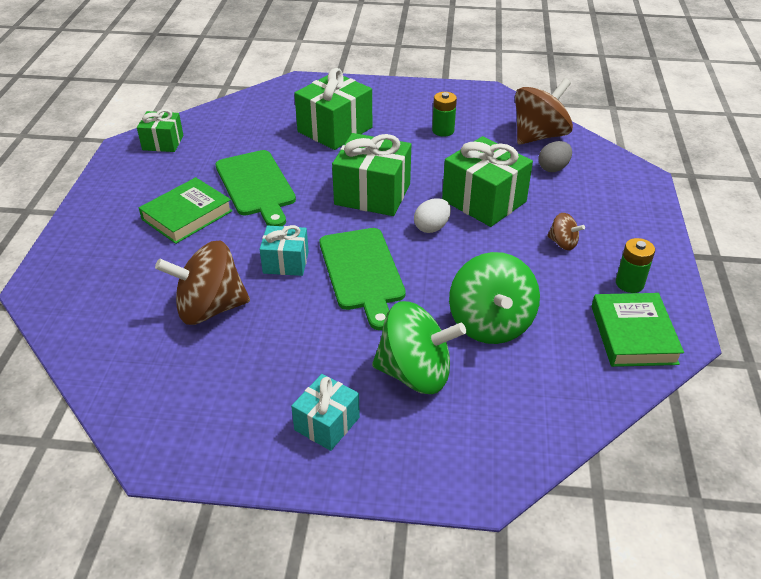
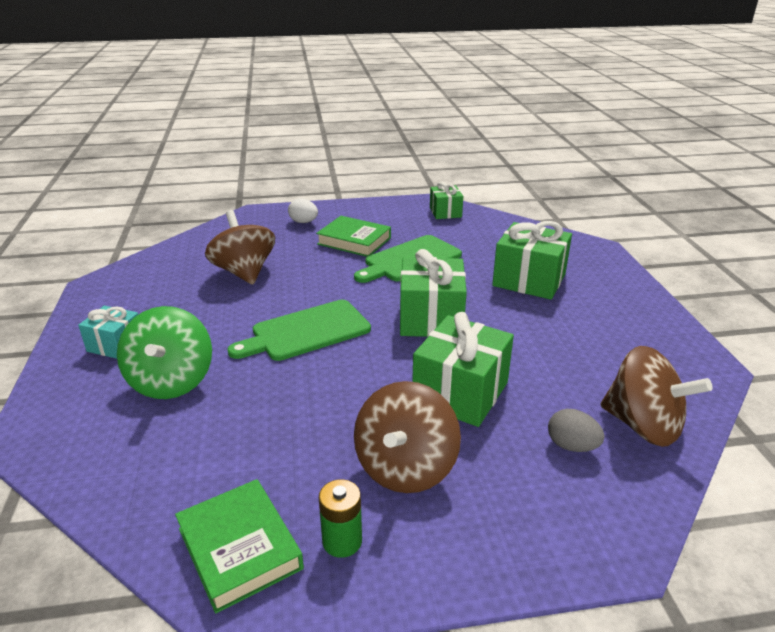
camera: 75 degrees right, 10 degrees down
(286, 262) = (308, 292): turquoise gift -> none
(431, 227) = (392, 362): white egg -> white egg (303, 222)
(443, 131) = (585, 345): green battery -> none
(490, 324) = (245, 421): green spinning top -> none
(562, 243) = (405, 467): brown spinning top -> brown spinning top, size x2.10
(633, 334) = (239, 548): green book -> green book turned 75 degrees clockwise

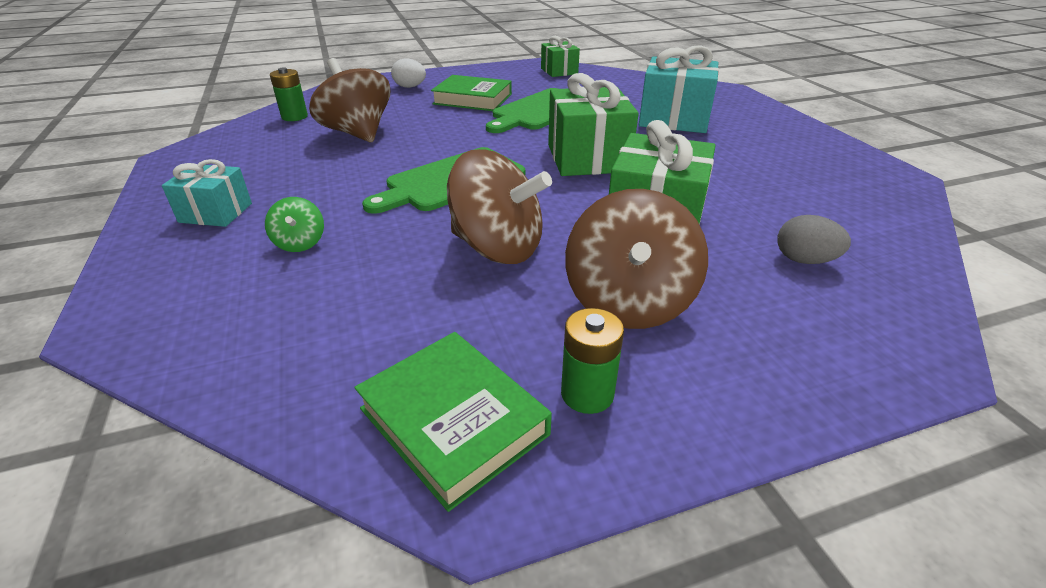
camera: 10 degrees left, 5 degrees up
(171, 381) = (300, 243): green spinning top -> green spinning top, size x0.48
(197, 249) = (294, 117): none -> green battery
(529, 280) = (674, 119): green gift -> turquoise gift
(643, 425) = (866, 233): brown spinning top -> brown spinning top (497, 248)

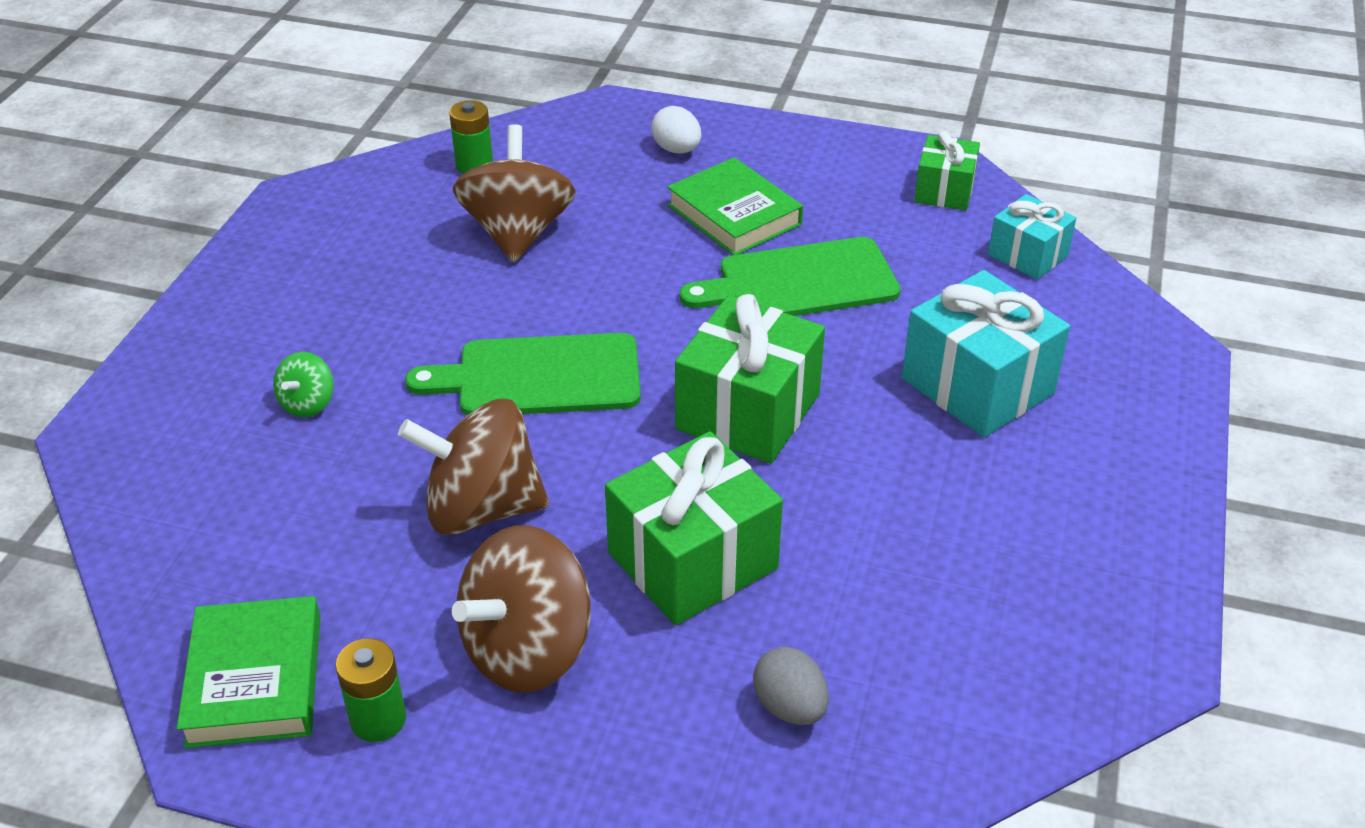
camera: 35 degrees right, 5 degrees up
(216, 213) = (268, 317): turquoise gift -> turquoise gift (1027, 255)
(497, 248) = (482, 508): brown spinning top -> brown spinning top turned 120 degrees clockwise

